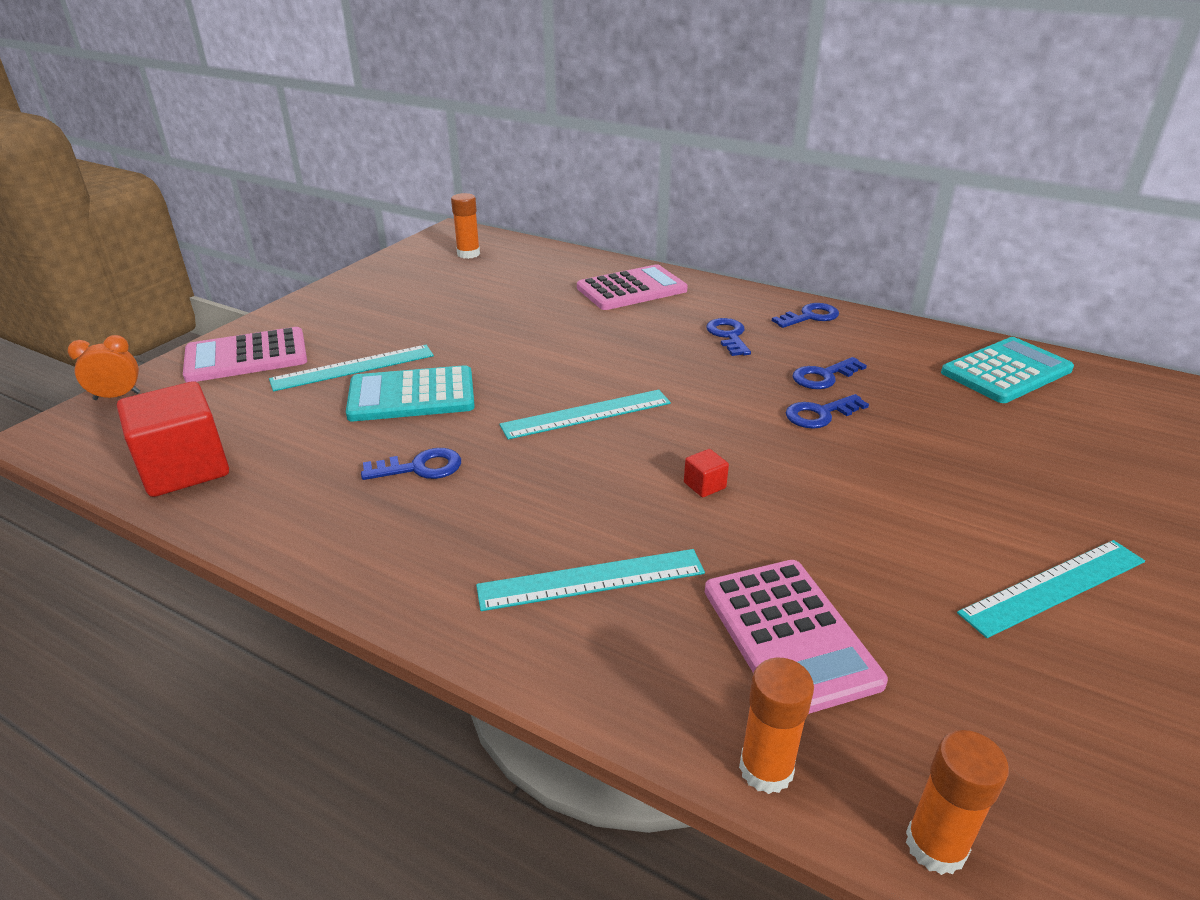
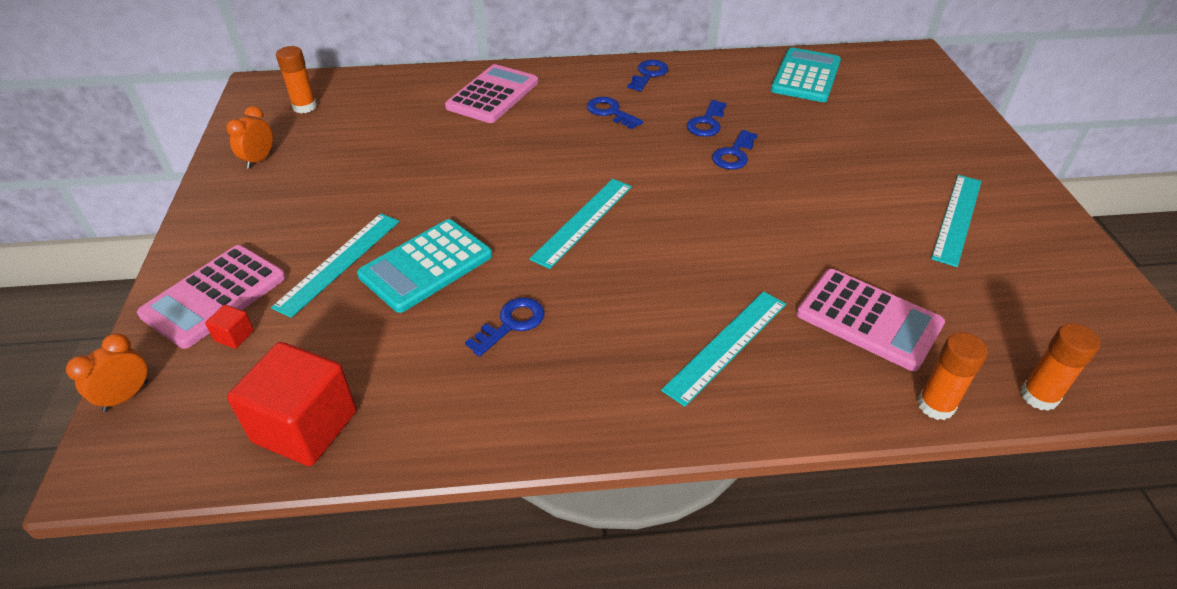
camera: 35 degrees left, 10 degrees up
(390, 279) = (259, 160): none -> orange clock
(704, 485) = (720, 241): red cube -> red cube (234, 336)

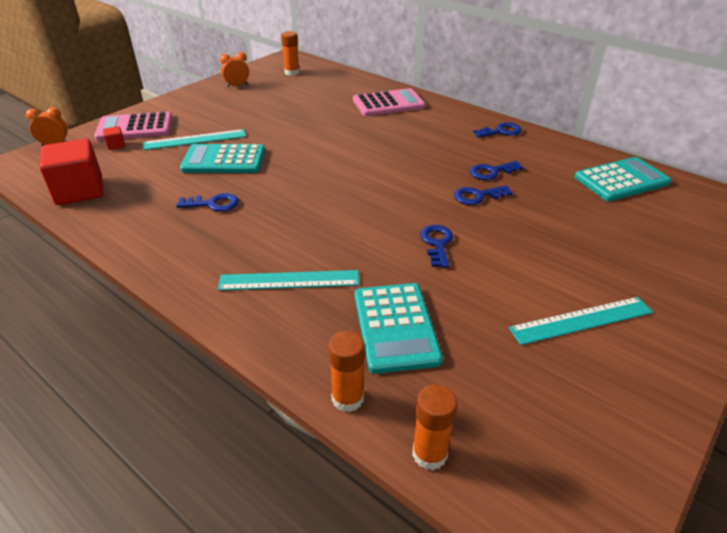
camera: 45 degrees right, 5 degrees down
(583, 221) = (326, 181): turquoise ruler -> none
(610, 112) = (439, 140): blue key -> blue key (437, 243)
(868, 319) = (395, 327): pink calculator -> turquoise calculator

